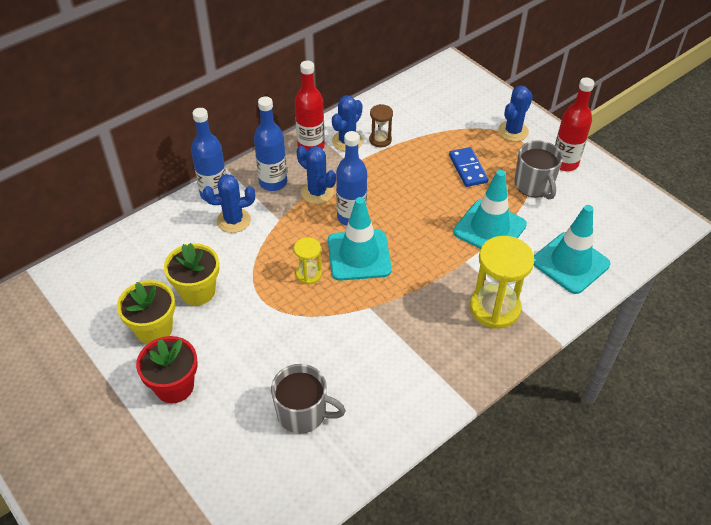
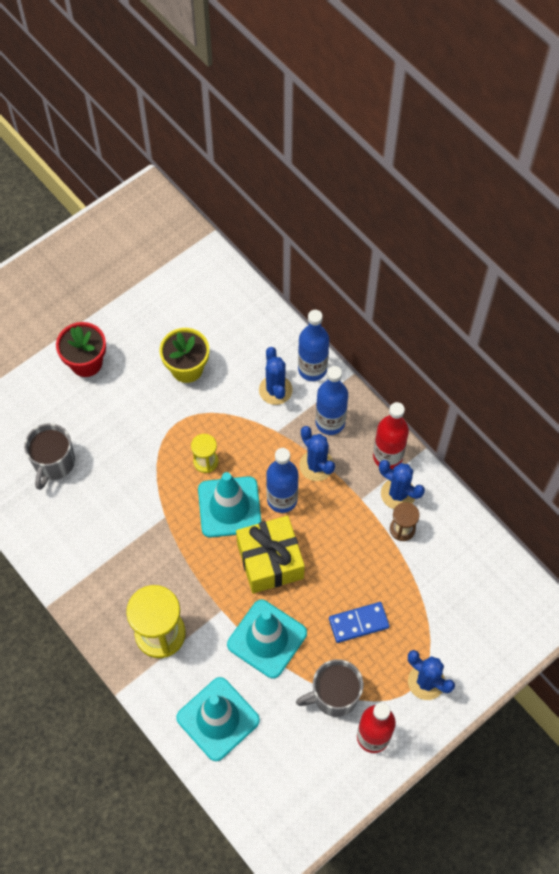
camera: 90 degrees right, 15 degrees up
(154, 329) = (145, 339): yellow flower pot -> none
(317, 192) = (316, 465): blue cactus -> blue cactus turned 75 degrees counterclockwise
(414, 226) = (270, 561): none -> yellow gift

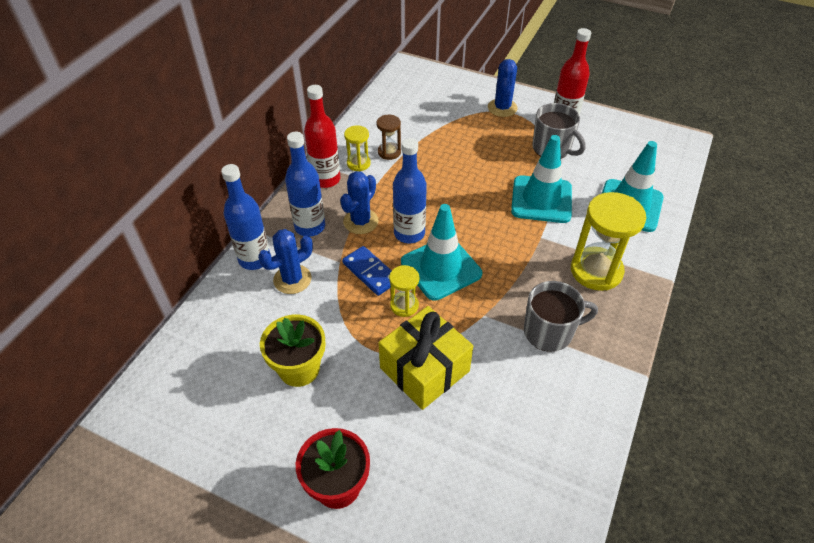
camera: 115 degrees left, 15 degrees down
(54, 463) = (491, 453): grey mug -> grey mug (549, 332)
(270, 561) = (473, 221): yellow gift -> yellow gift (424, 369)
(358, 623) = (486, 153): blue domino -> blue domino (370, 272)
(398, 494) = (358, 163): blue cactus -> yellow hourglass

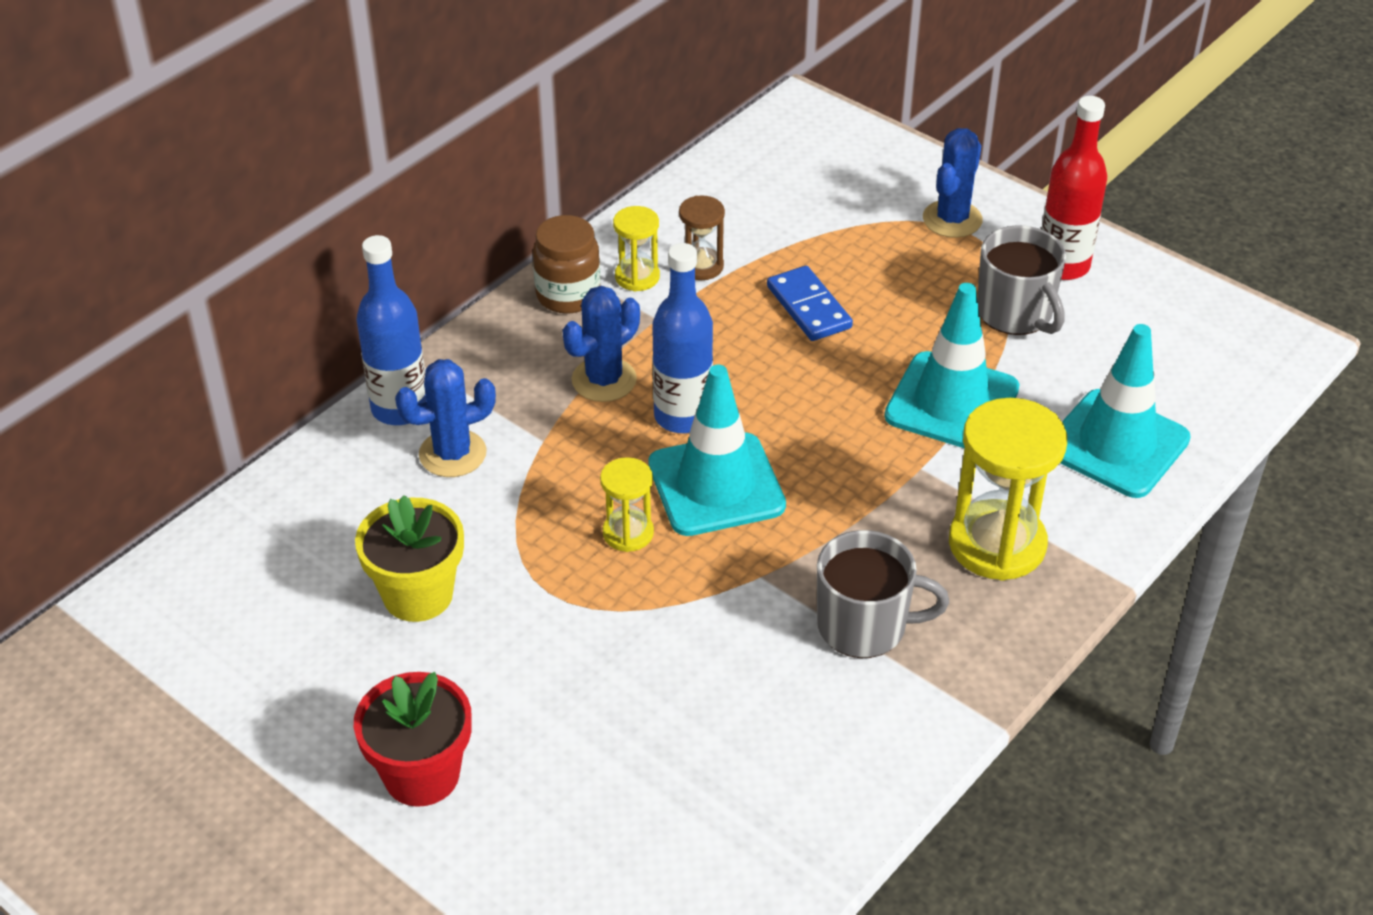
camera: 15 degrees right, 5 degrees down
(310, 227) = (511, 372): blue bottle -> none
(326, 179) = (568, 295): red bottle -> brown jar
(370, 272) = (590, 468): blue domino -> blue domino (809, 307)
(424, 369) = (624, 639): yellow gift -> none

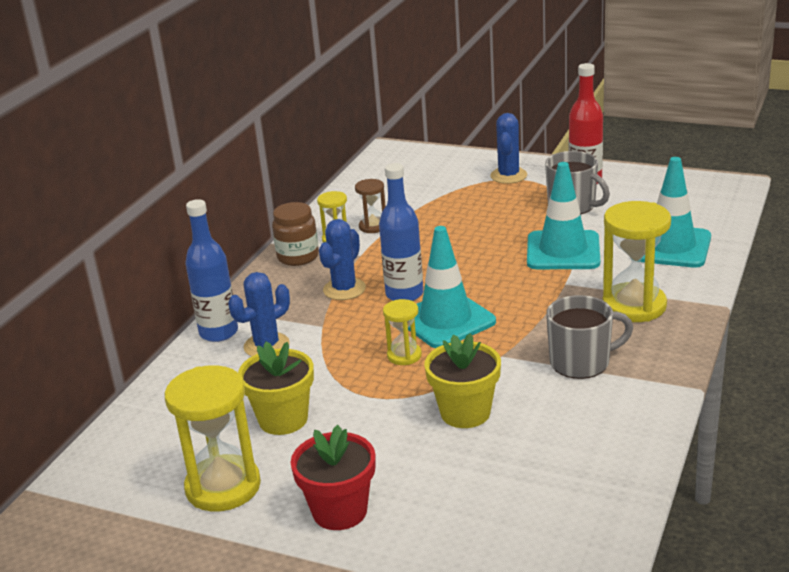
camera: 15 degrees left, 15 degrees down
(295, 684) = (223, 487): none -> yellow hourglass
(660, 664) = (465, 413): none -> yellow flower pot
(809, 307) = (450, 230): blue domino -> none

